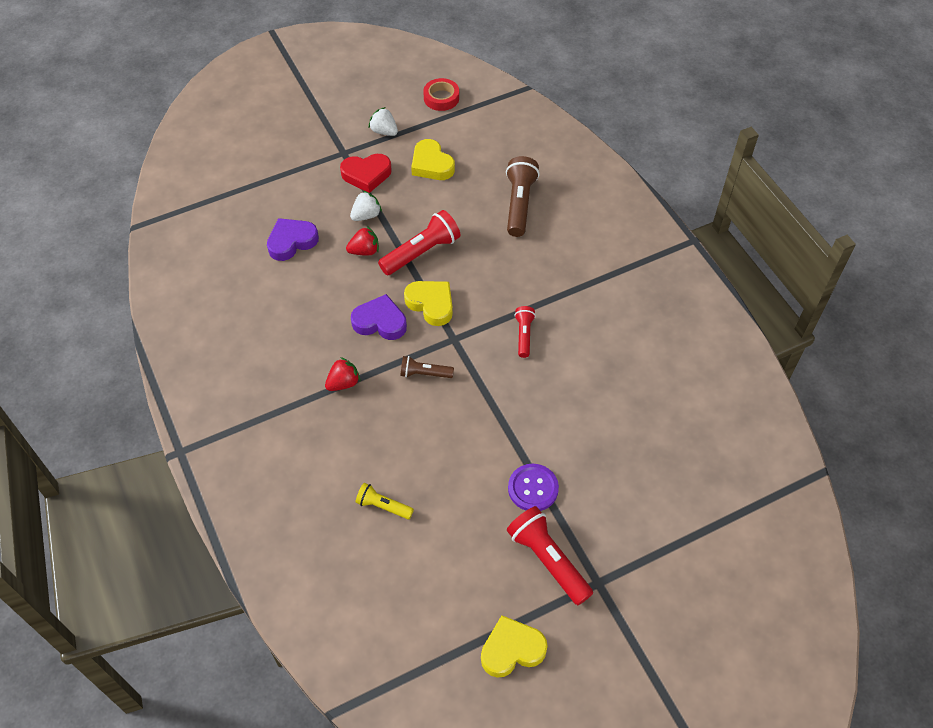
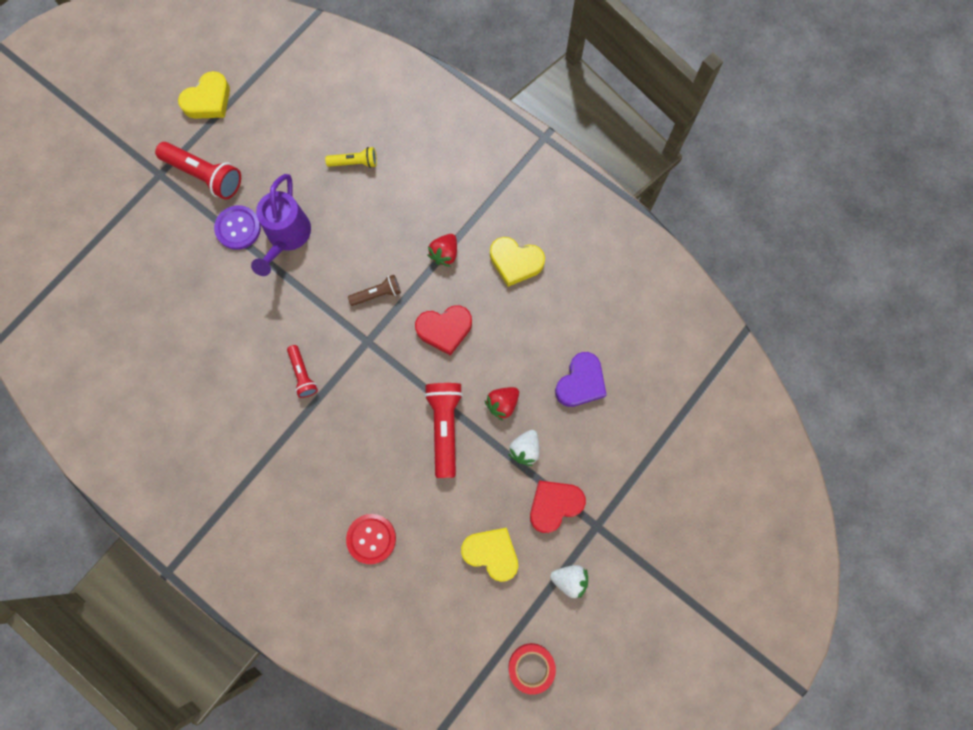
camera: 155 degrees right, 20 degrees up
(380, 322) = (444, 329): purple heart -> red heart
(421, 252) = (445, 427): red flashlight -> red flashlight turned 150 degrees clockwise
(431, 304) = (406, 370): yellow heart -> yellow heart (515, 262)
(487, 459) = (287, 237): none -> purple watering can
(519, 204) = (371, 539): brown flashlight -> red button

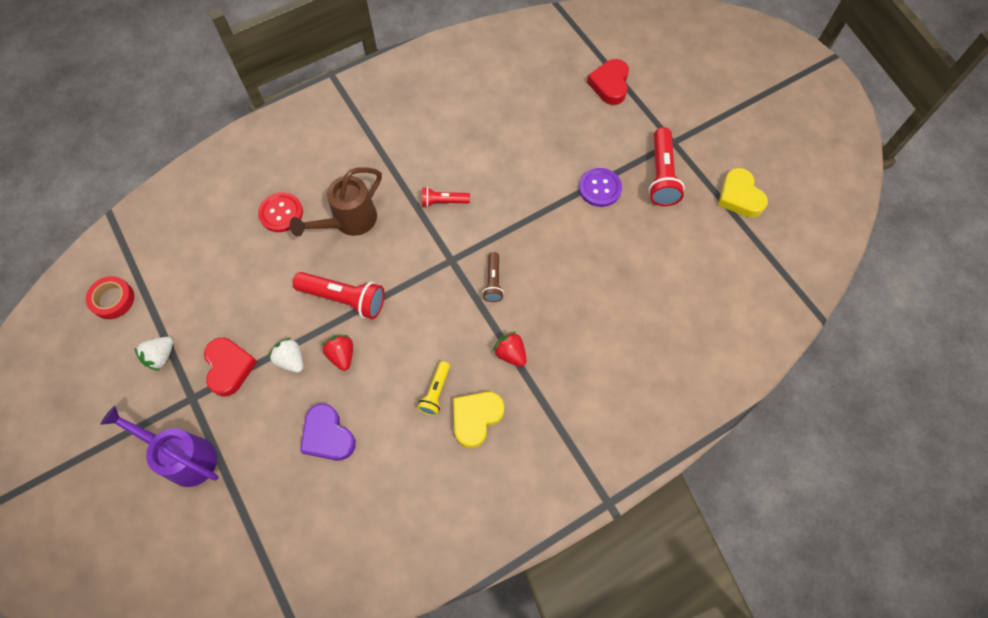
camera: 110 degrees right, 10 degrees down
(204, 175) = (661, 175): red flashlight -> red flashlight turned 45 degrees counterclockwise
(287, 237) = (577, 224): purple watering can -> purple watering can (184, 457)
(354, 162) = (636, 302): yellow flashlight -> yellow flashlight (435, 392)
(357, 461) = (349, 221): none -> brown watering can
(444, 329) = (435, 328): red heart -> red heart (610, 84)
(491, 553) = (219, 300): yellow heart -> none

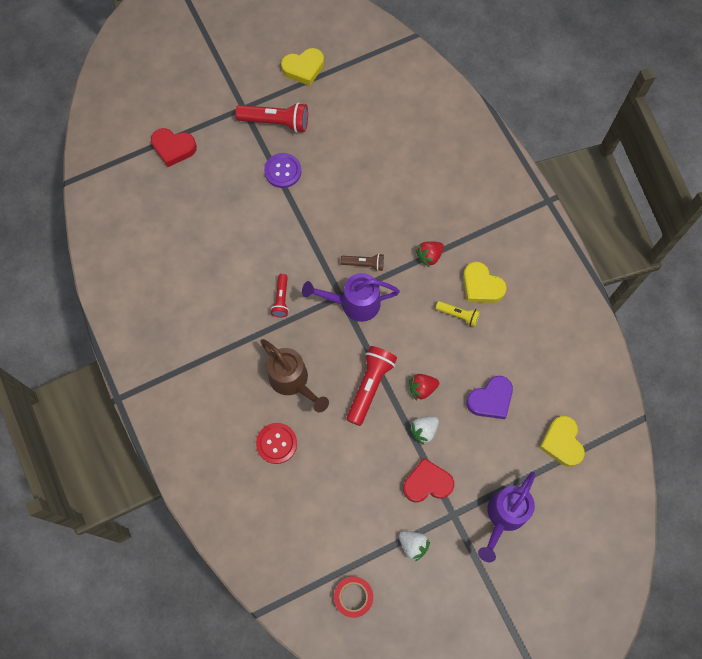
camera: 85 degrees left, 5 degrees up
(271, 527) = (561, 443): none -> yellow heart
(443, 275) = (354, 303): none -> purple watering can

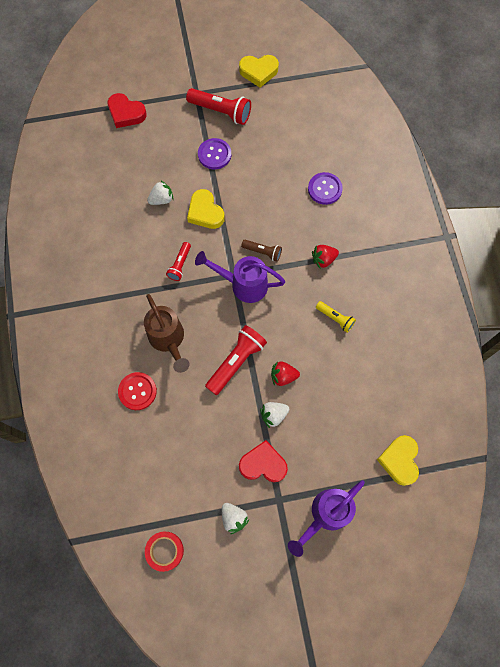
camera: 15 degrees right, 0 degrees up
(241, 234) = (162, 199): none -> white strawberry
(409, 180) = (325, 189): none -> purple button
(481, 286) = (364, 298): yellow heart -> yellow heart (205, 212)
(490, 399) = (343, 403): purple heart -> none

